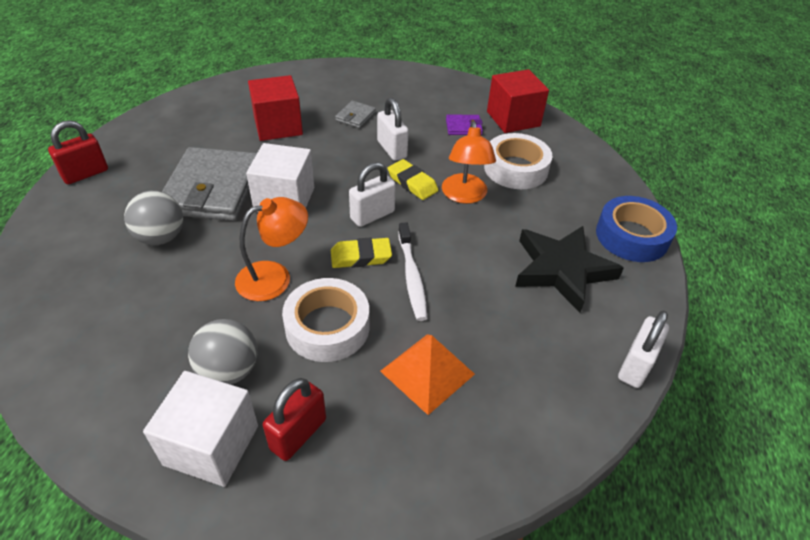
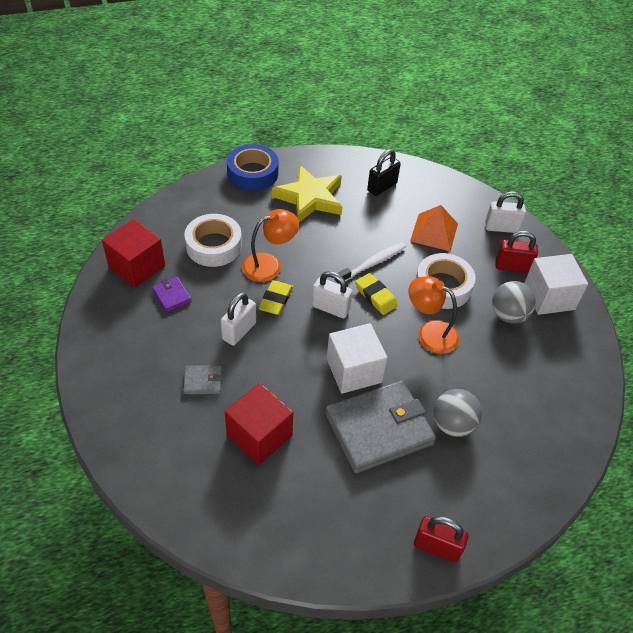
camera: 120 degrees left, 5 degrees up
(554, 358) = (382, 187): none -> black padlock
(562, 270) = (310, 198): black star -> yellow star
(635, 366) = (361, 157): white padlock -> white padlock (501, 228)

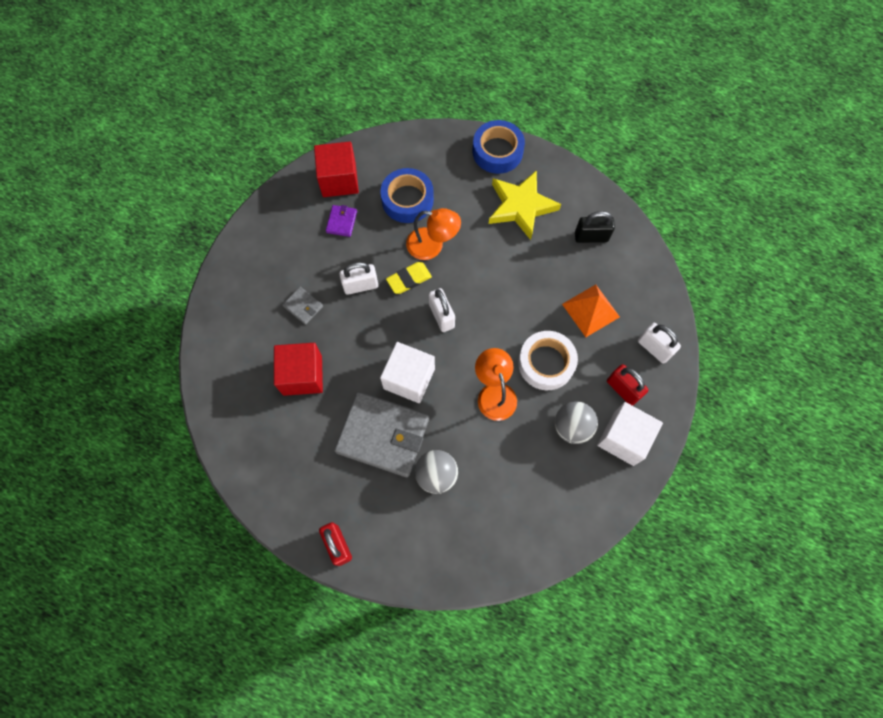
camera: 45 degrees right, 20 degrees up
(214, 246) = (407, 200): white tape -> blue tape
(372, 263) = (510, 302): white toothbrush -> none
(375, 296) = (485, 332): yellow eraser -> none

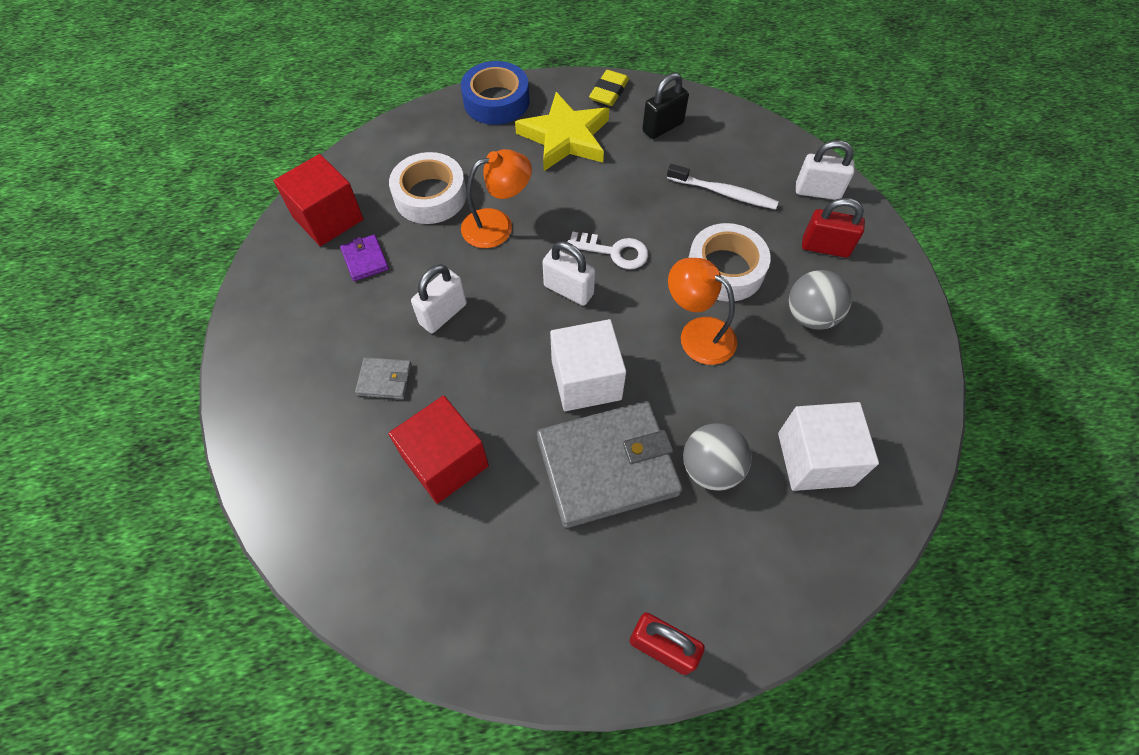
camera: 35 degrees left, 10 degrees down
(407, 200) = (430, 196): blue tape -> white tape
(409, 279) = (498, 274): yellow eraser -> yellow eraser (609, 92)
(488, 308) = (614, 251): none -> white key
(590, 310) = (724, 193): orange pyramid -> white toothbrush
(623, 438) = (871, 294): white cube -> white cube (815, 459)

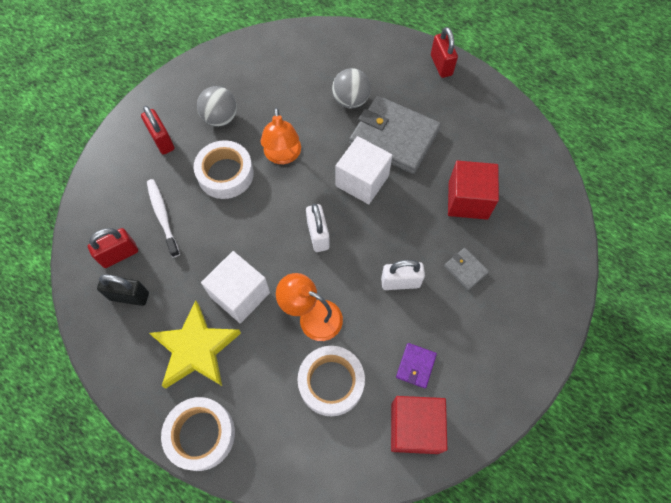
camera: 135 degrees left, 5 degrees up
(496, 101) = (201, 434): blue tape -> white tape
(609, 92) = (119, 363): yellow eraser -> none
(614, 251) = (267, 236): white key -> none
(712, 143) = (119, 255): none -> red padlock
(815, 459) = (303, 69): white cube -> white cube (240, 294)
(817, 192) = (116, 171): white padlock -> none

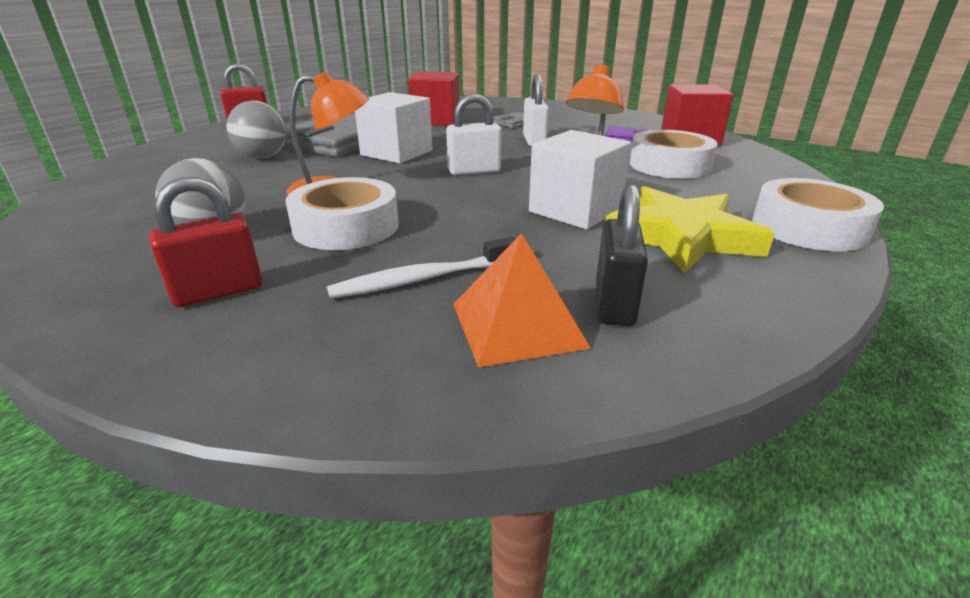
camera: 90 degrees left, 35 degrees down
(119, 255) = (518, 324): red padlock -> orange pyramid

